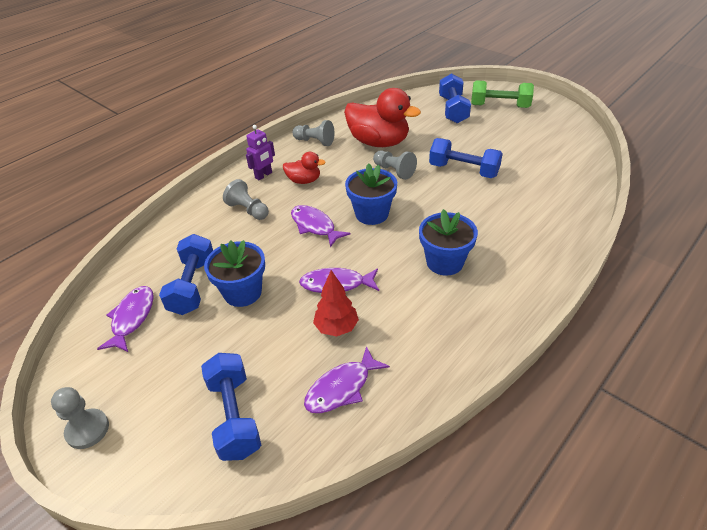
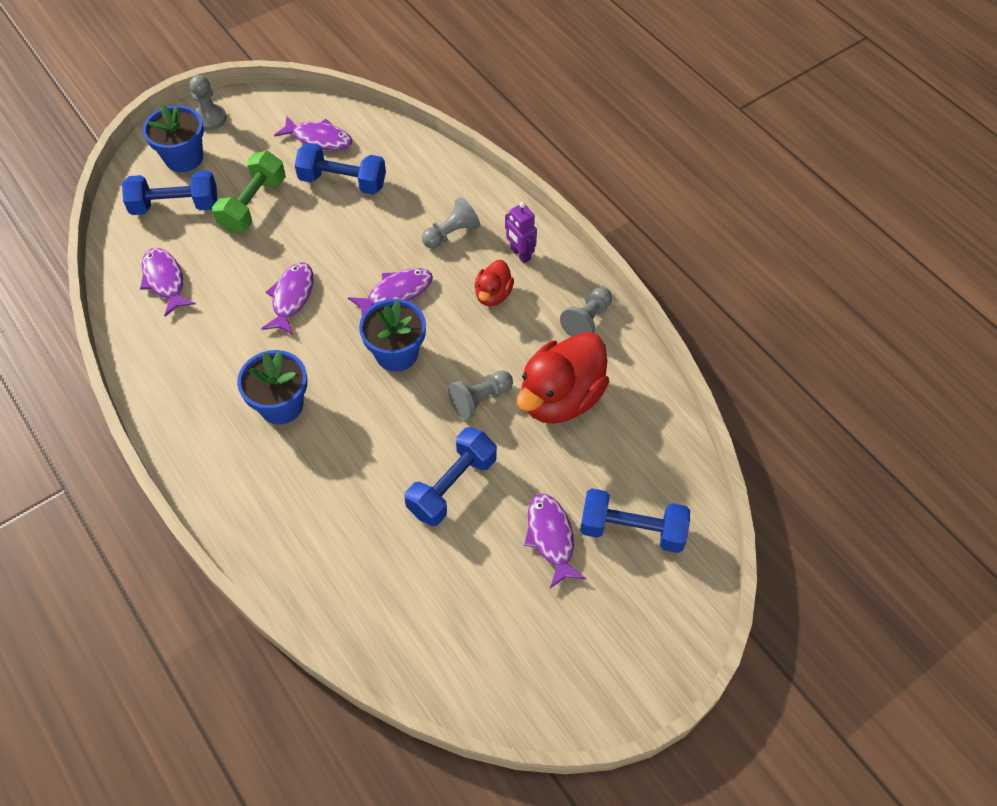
camera: 100 degrees right, 15 degrees up
(242, 292) = (316, 220): blue flower pot -> blue flower pot (184, 158)
(336, 328) = (234, 288): red tree -> none
(474, 132) = (551, 537): none -> purple fish
(499, 106) = (625, 610): green dumbbell -> green dumbbell (253, 205)

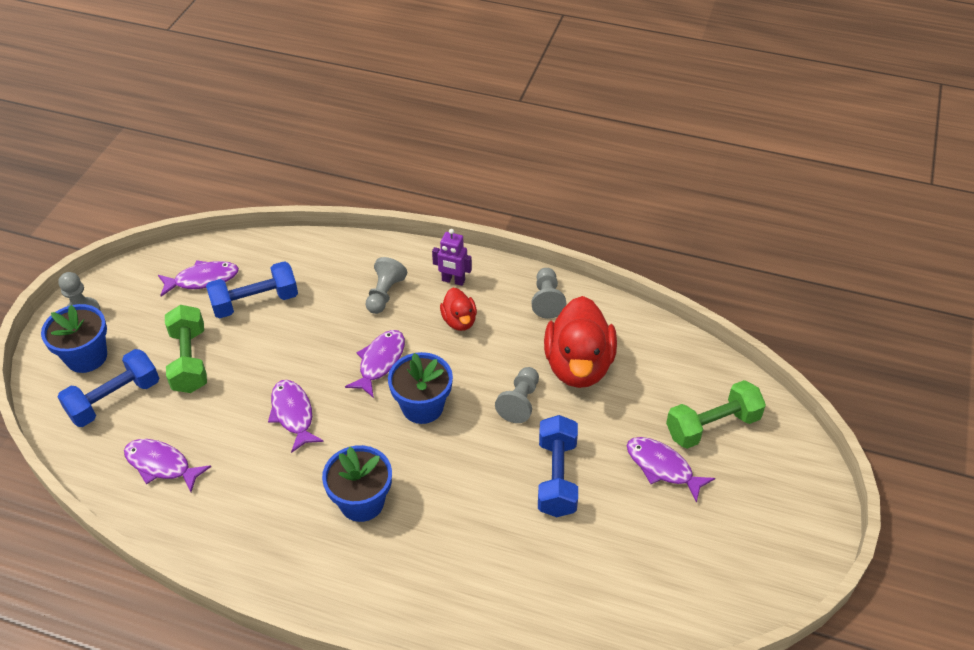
camera: 35 degrees left, 10 degrees down
(632, 530) = (712, 426): blue dumbbell -> green dumbbell

